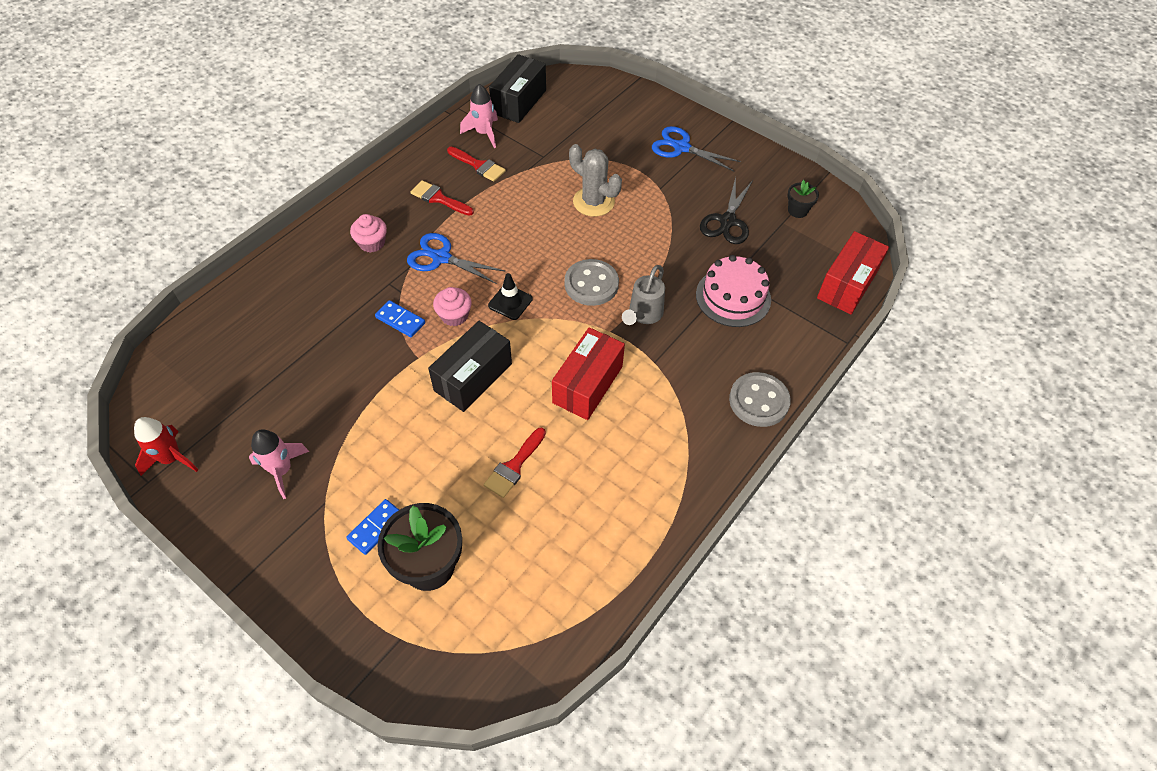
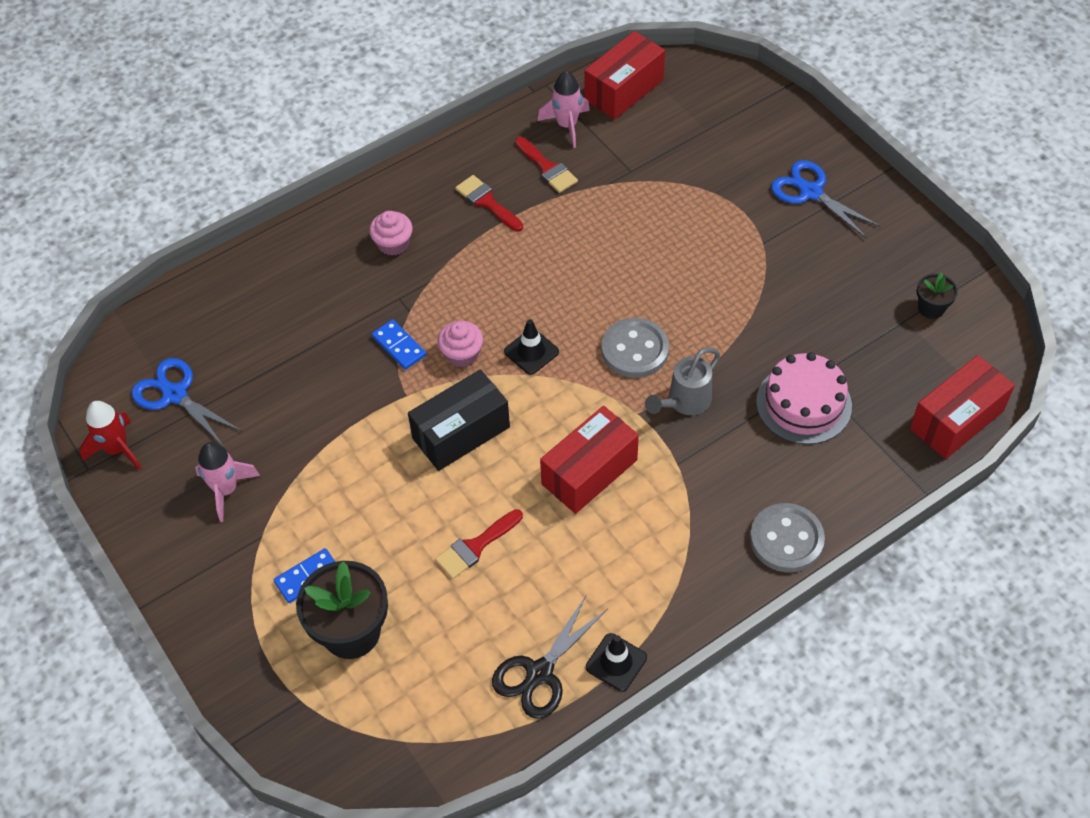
camera: 20 degrees right, 0 degrees up
(441, 258) = (467, 279): blue scissors -> blue scissors (174, 394)
(519, 102) = (624, 90): black box -> red box
(593, 202) = (673, 244): grey cactus -> none
(661, 532) = (616, 662): none -> black traffic cone
(727, 221) = (833, 304): black scissors -> black scissors (539, 673)

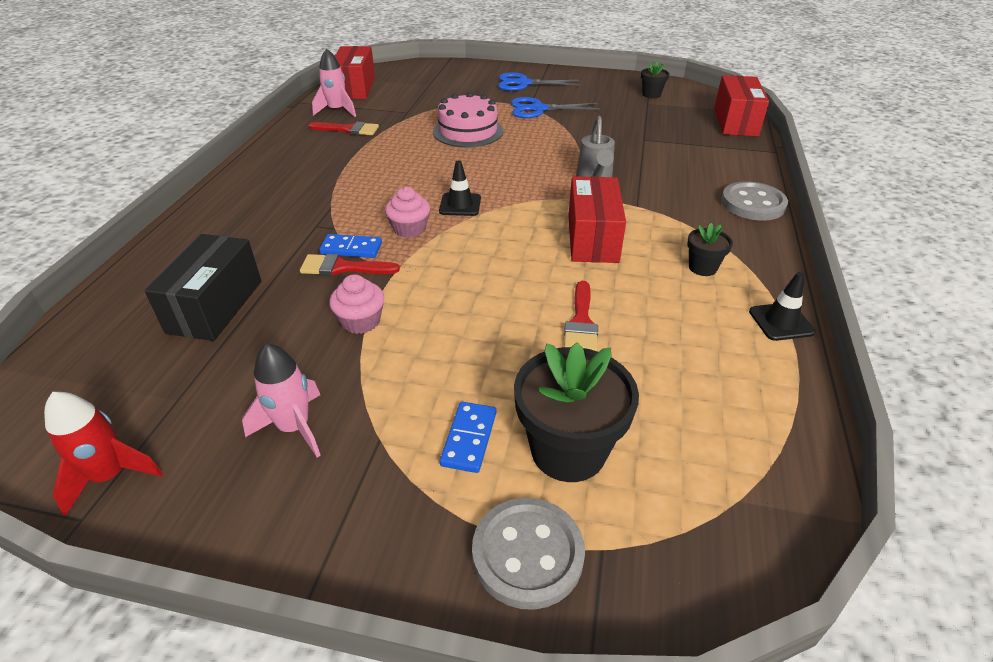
camera: 45 degrees left, 15 degrees down
(174, 394) = (147, 390): blue scissors -> blue scissors (538, 109)
(393, 243) = (273, 202): pink cupcake -> pink cupcake (361, 321)
(461, 433) = (470, 267): black box -> black box (215, 306)
(487, 202) = (324, 157): red brush -> red brush (342, 267)
(539, 673) = (749, 365): black scissors -> none
(633, 570) = (702, 267): none -> black flower pot
(635, 350) = (527, 173): grey button -> grey button (527, 554)
(803, 404) = (657, 150): pink cake -> pink cake (468, 131)

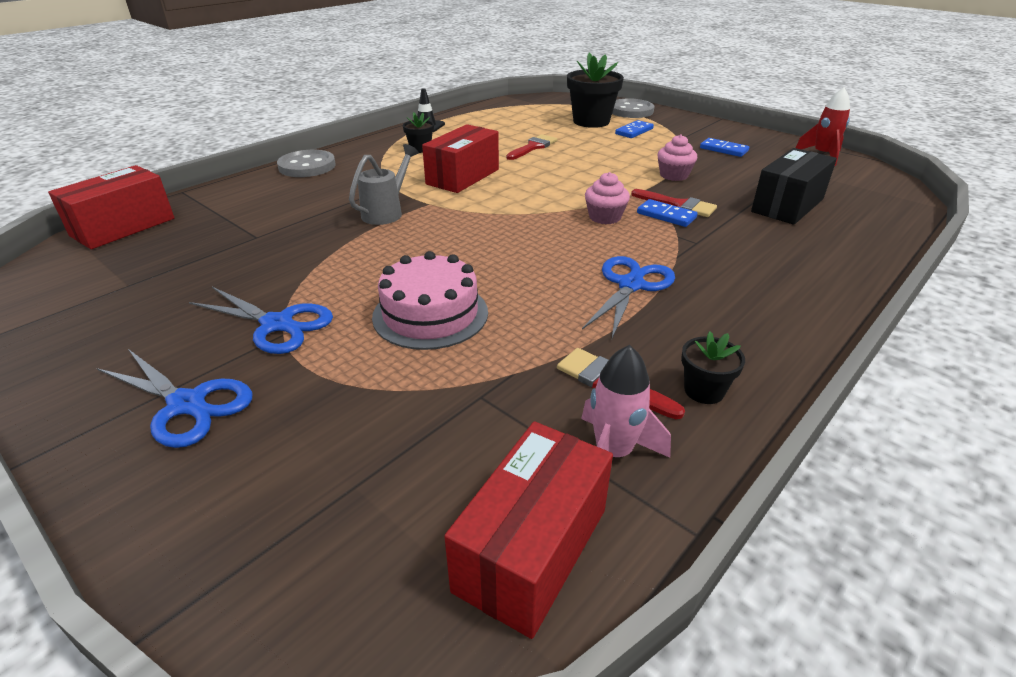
camera: 150 degrees left, 5 degrees down
(294, 427) = (723, 149): pink rocket -> blue domino
(358, 176) = (631, 285): none -> blue scissors
(460, 205) = (540, 224): black traffic cone -> none
(651, 95) = (86, 298): black flower pot -> black flower pot (704, 391)

